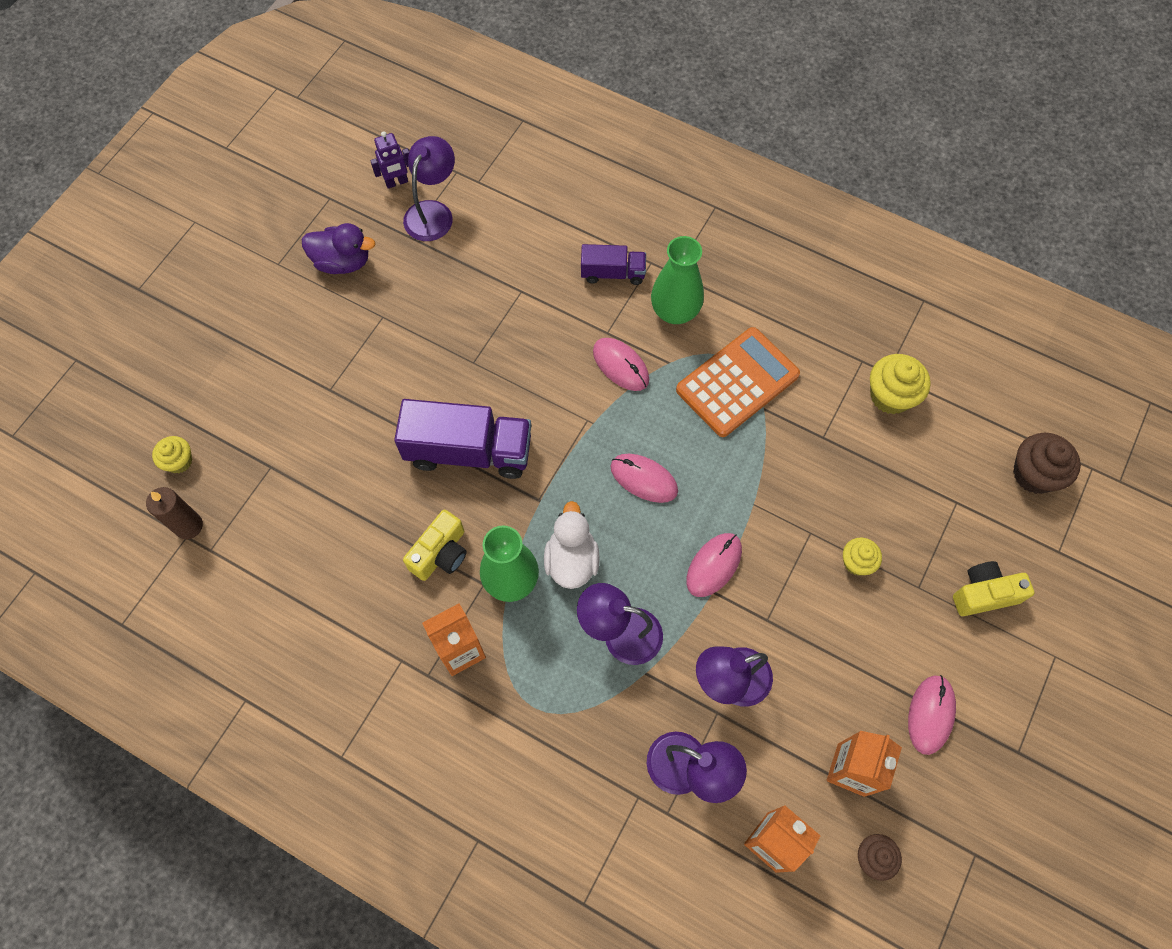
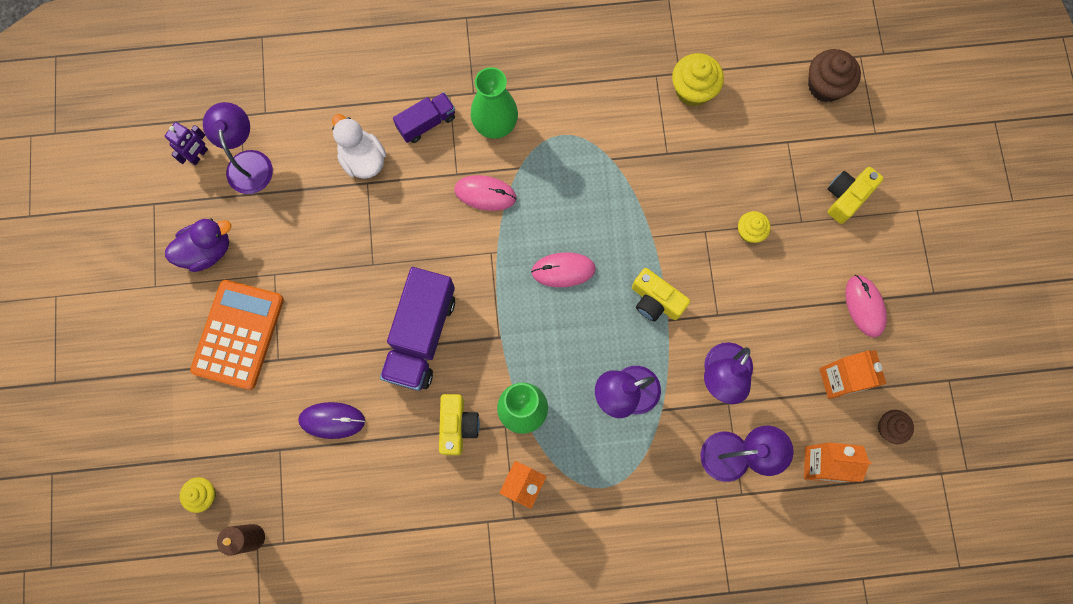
camera: 35 degrees left, 10 degrees up
(334, 472) = (332, 420): none -> purple mouse
(469, 451) = (421, 336): purple truck -> purple truck turned 135 degrees clockwise
(571, 560) = (555, 365): white duck -> white duck (363, 159)
(714, 565) = (655, 301): pink mouse -> yellow camera
(737, 383) = (579, 151): orange calculator -> orange calculator (238, 334)

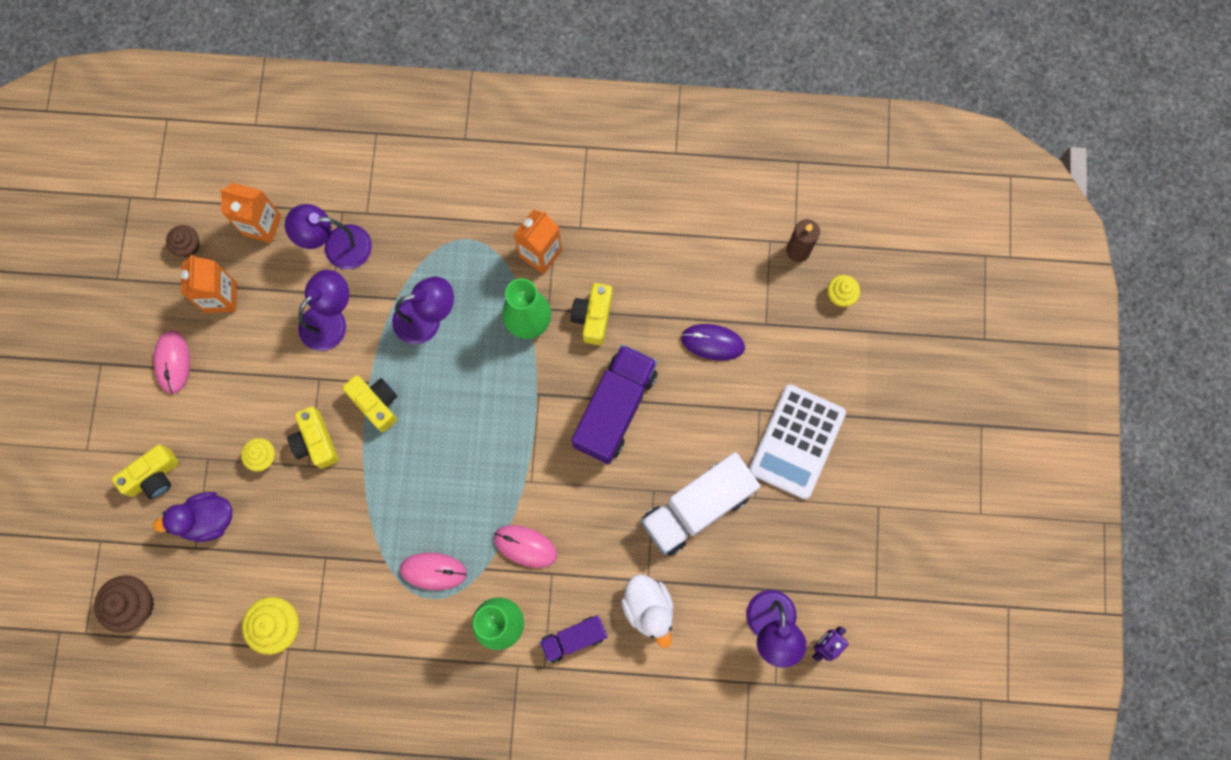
camera: 170 degrees left, 0 degrees up
(207, 250) = (822, 535): purple duck -> purple duck (207, 520)
(238, 334) = (796, 441): orange calculator -> white calculator
(328, 255) = (697, 508): none -> white truck
(563, 270) = (461, 450): pink mouse -> pink mouse (433, 571)
(704, 254) = (316, 442): none -> yellow camera

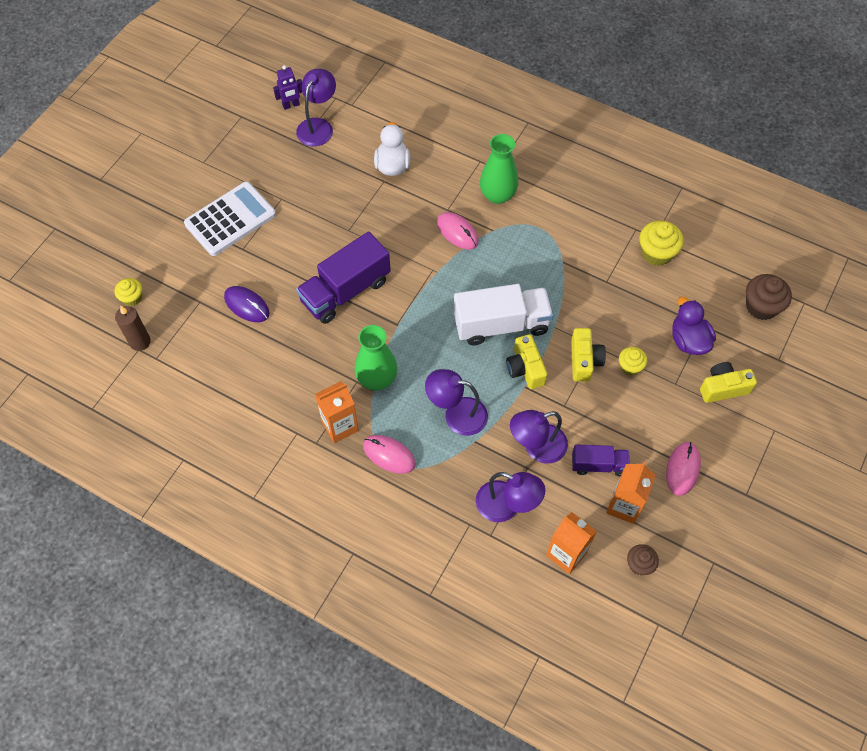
camera: 155 degrees left, 15 degrees down
(207, 520) = (688, 340): purple duck -> purple duck turned 120 degrees counterclockwise
(433, 571) = (530, 243): pink mouse -> pink mouse (389, 455)
(574, 638) = (451, 168): purple truck -> purple truck (598, 465)
(593, 317) = (325, 360): yellow camera -> none
(697, 508) = (324, 208): white truck -> white truck (501, 324)

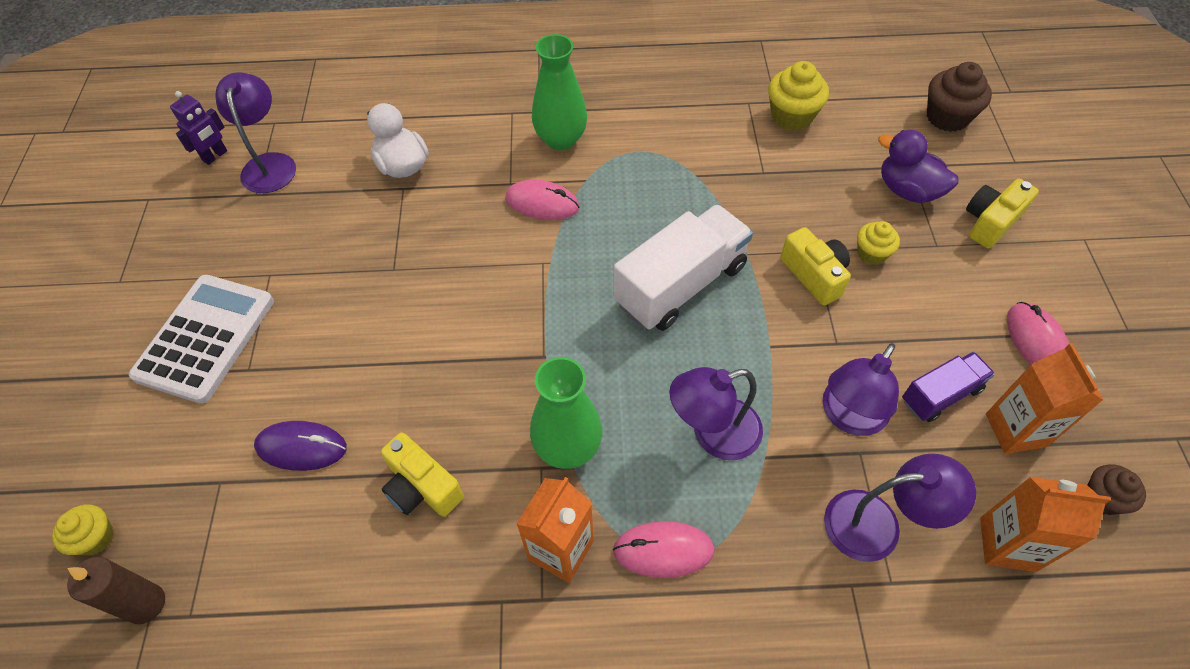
camera: 30 degrees left, 5 degrees down
(345, 291) = (441, 350): purple truck -> none
(525, 368) = (753, 323): yellow camera -> yellow camera (422, 487)

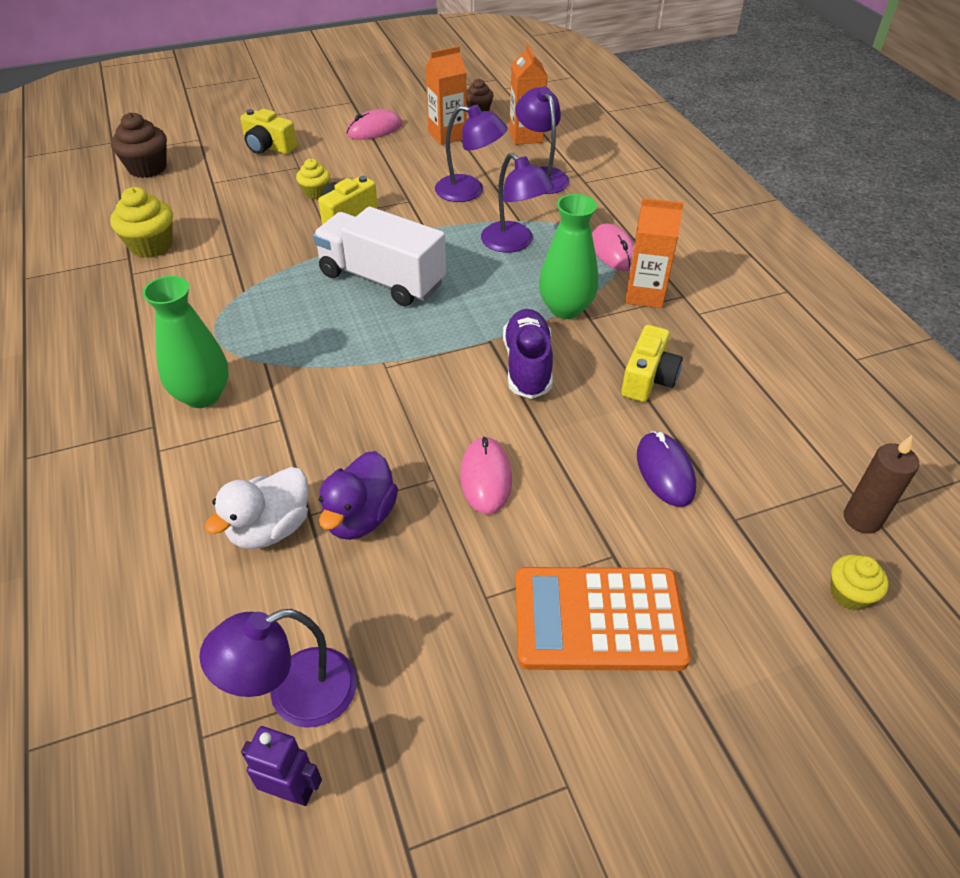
camera: 110 degrees left, 10 degrees down
(205, 338) = (598, 619): white calculator -> orange calculator
(492, 378) = (527, 366): none -> purple shoe
(542, 203) = (306, 386): pink mouse -> pink mouse (486, 477)
(907, 190) = (241, 181): purple duck -> purple duck (360, 517)
(940, 395) = (434, 160): purple truck -> none

